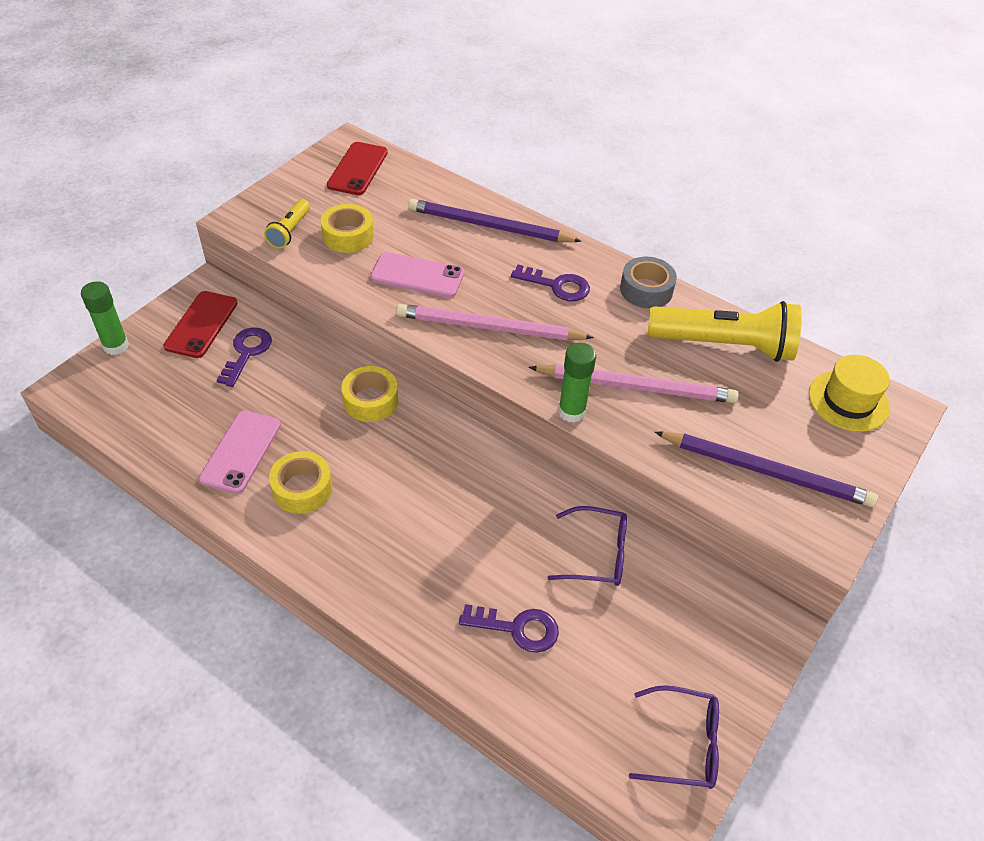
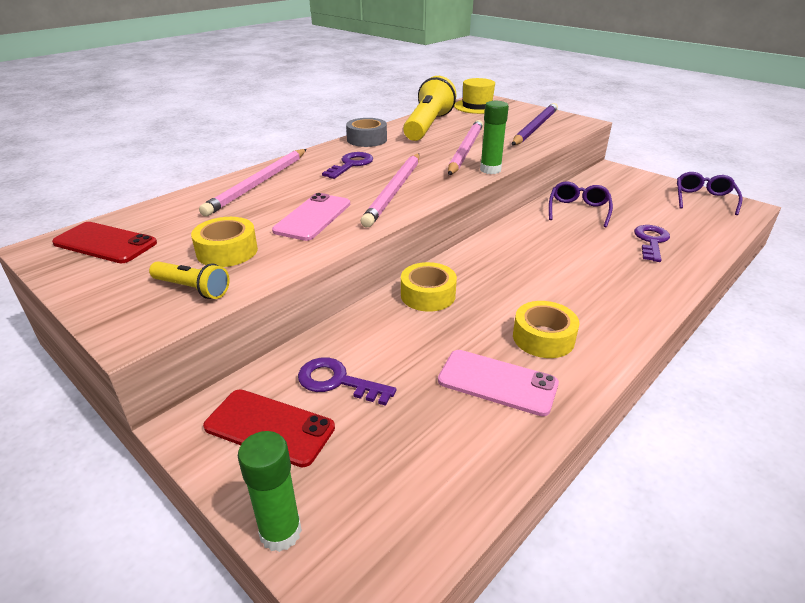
camera: 80 degrees left, 15 degrees down
(489, 226) = (259, 183): purple pencil -> pink pencil

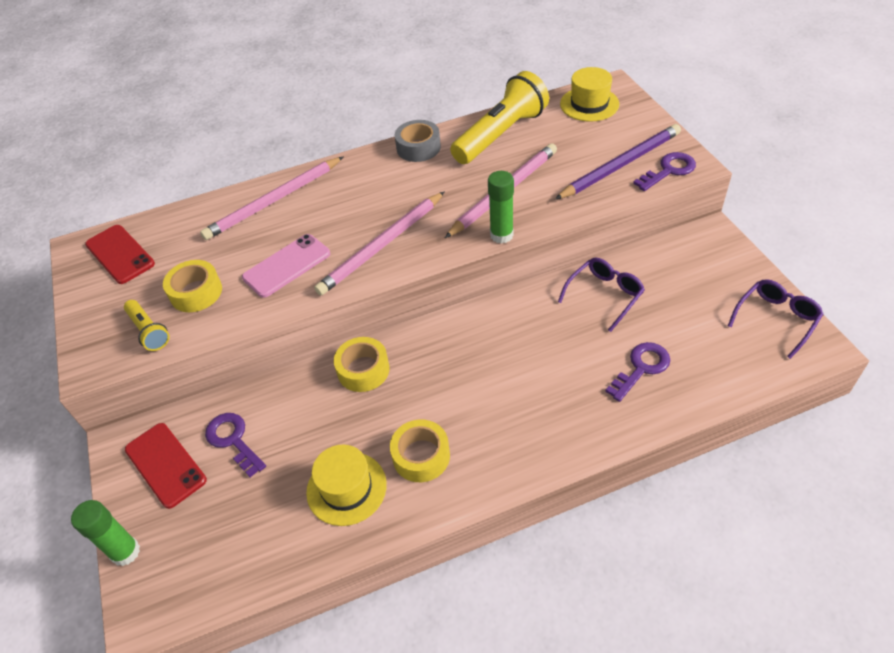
camera: 30 degrees right, 15 degrees up
(351, 164) = (373, 190): purple key -> purple key (669, 170)
(497, 382) = (346, 488): pink phone -> yellow hat

